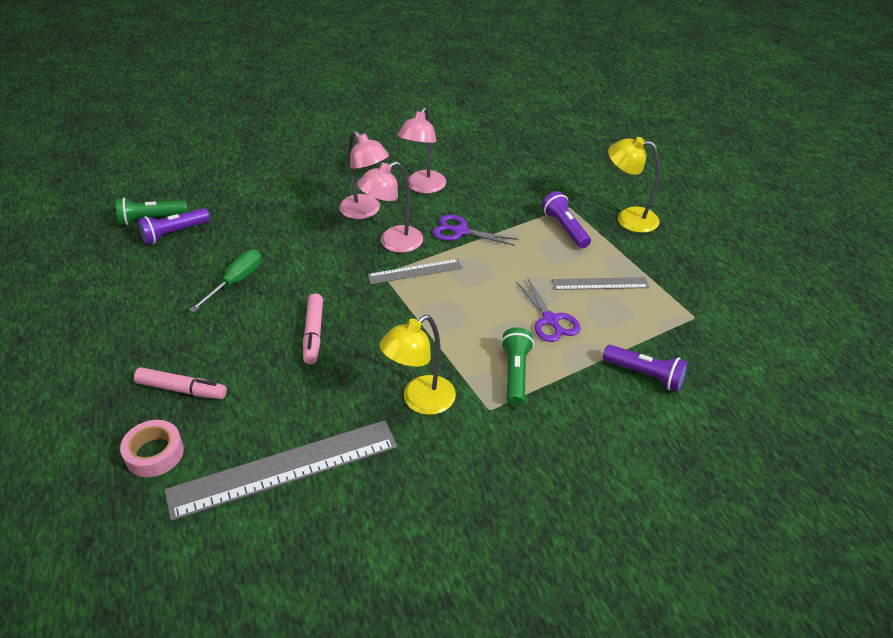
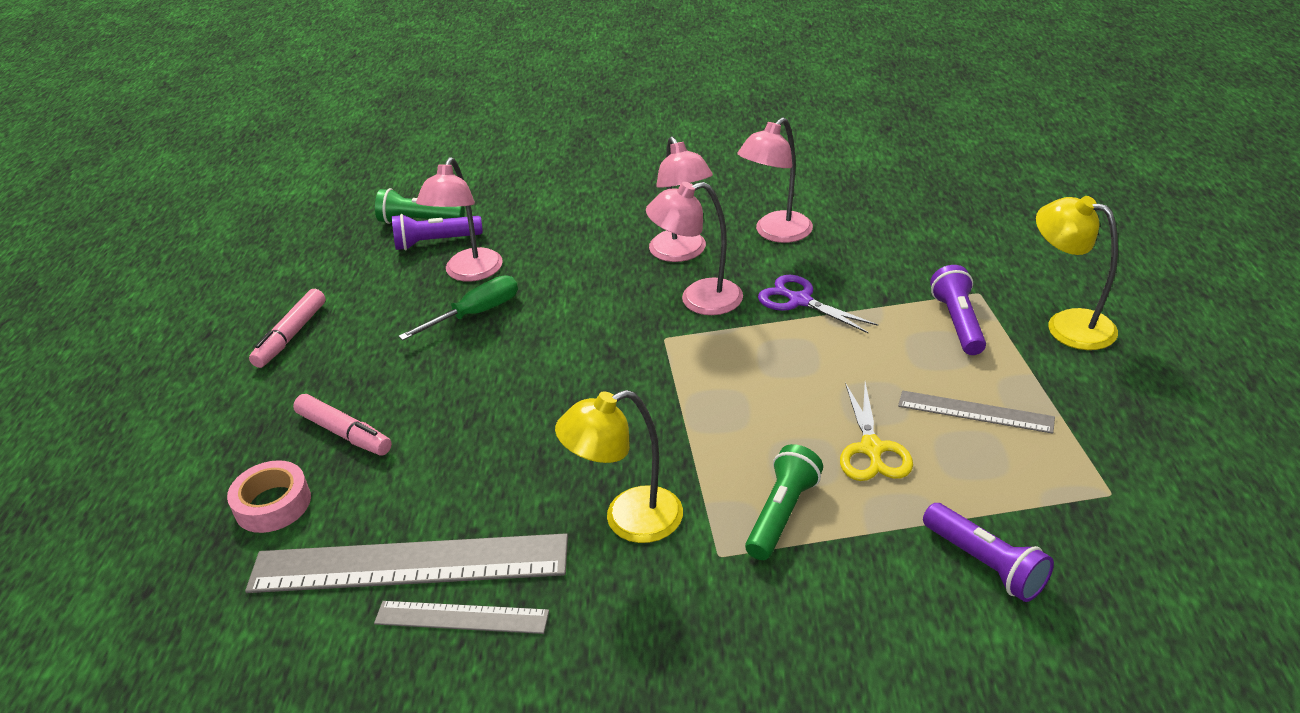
camera: 25 degrees right, 5 degrees down
(214, 252) = (469, 273): none -> pink lamp
(313, 334) = (535, 398): pink marker -> pink marker (291, 335)
(415, 271) = (709, 343): grey ruler -> grey ruler (461, 617)
(550, 320) = (872, 449): purple scissors -> yellow scissors

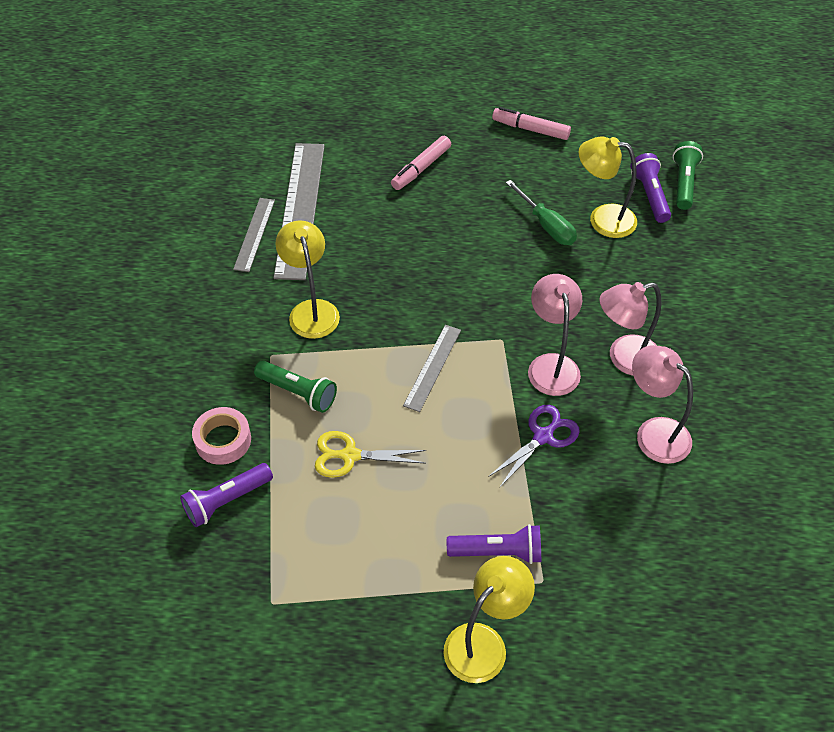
camera: 90 degrees right, 15 degrees up
(273, 504) = (363, 145): pink tape -> pink tape (223, 440)
(469, 273) = (602, 219): pink lamp -> yellow lamp
(975, 412) = (378, 534): grey ruler -> grey ruler (432, 367)

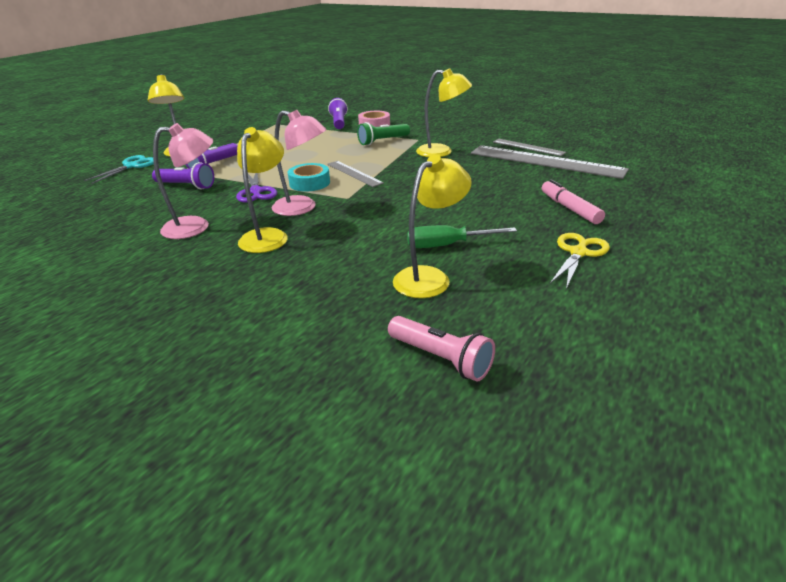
camera: 120 degrees right, 20 degrees down
(350, 455) = (325, 145): yellow scissors -> yellow scissors (578, 253)
(487, 396) = (309, 183): none -> turquoise tape
(530, 129) = (610, 278): pink marker -> none
(569, 673) = (132, 166): none -> turquoise scissors
(624, 358) = (267, 236): pink lamp -> yellow lamp
(650, 195) = (439, 321): purple flashlight -> purple flashlight (186, 186)
(683, 183) = (441, 358): green flashlight -> pink flashlight

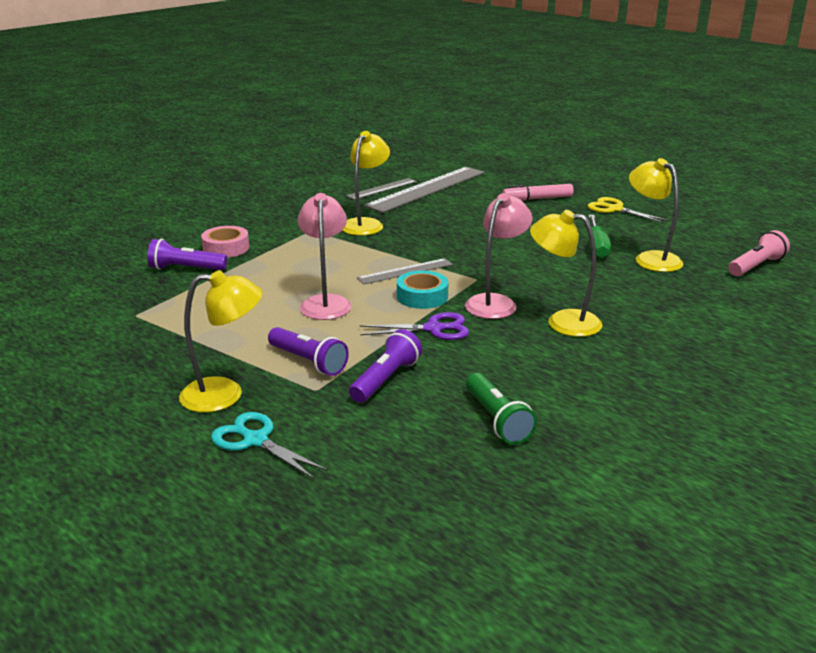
camera: 80 degrees left, 5 degrees down
(196, 227) = (529, 364): pink lamp -> pink lamp (326, 302)
(383, 141) = (301, 248): green flashlight -> green flashlight (497, 420)

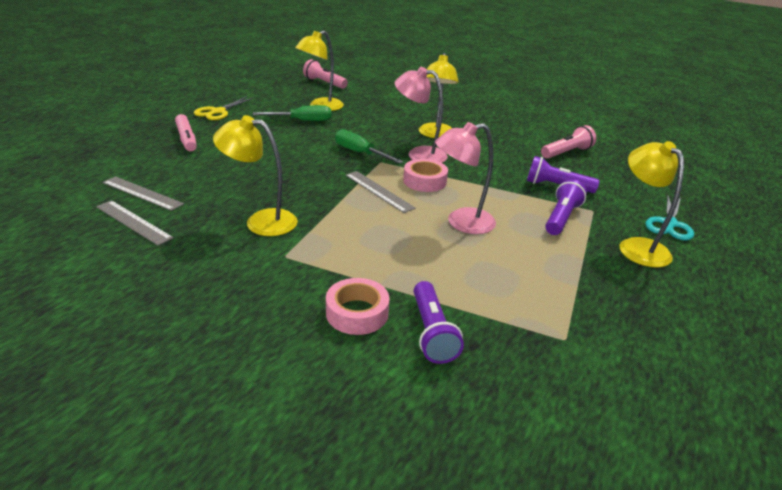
camera: 105 degrees left, 5 degrees up
(422, 296) = (424, 181): turquoise tape -> pink tape
(426, 189) = (142, 193): grey ruler -> grey ruler, size x0.52
(434, 329) = (475, 174): purple scissors -> none
(497, 420) = (566, 153): green flashlight -> pink flashlight
(501, 270) = (360, 153): none -> green screwdriver

